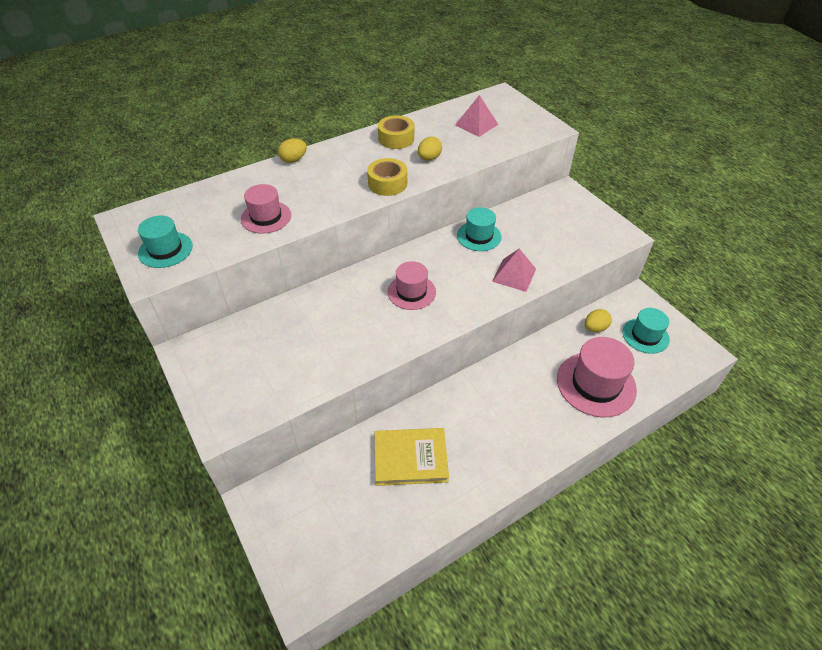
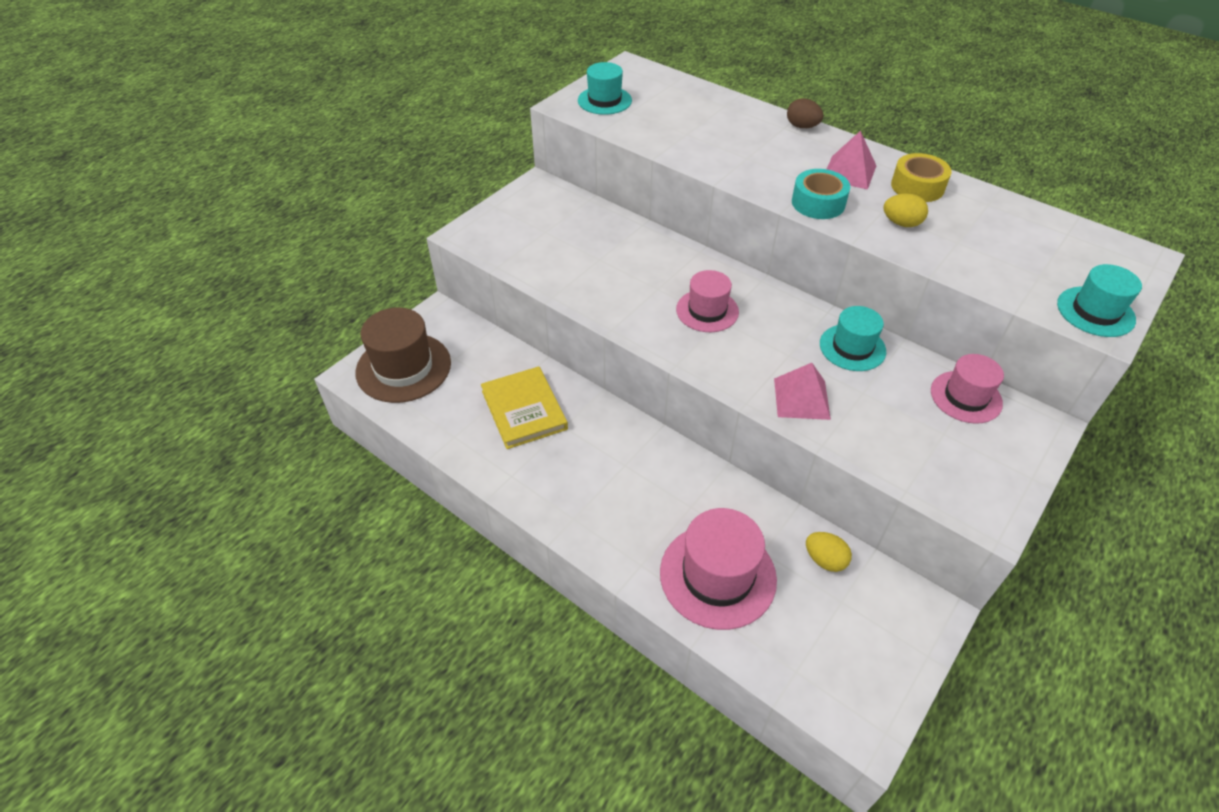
camera: 70 degrees right, 0 degrees up
(266, 217) = (691, 139): pink hat -> pink hat (966, 397)
(294, 160) = (802, 126): yellow egg -> brown egg
(314, 548) = (403, 367): none -> brown hat
(387, 183) = (818, 203): yellow tape -> turquoise tape
(476, 124) = (1027, 248): pink pyramid -> pink pyramid (849, 172)
(645, 335) = (851, 632): turquoise hat -> turquoise hat (1095, 312)

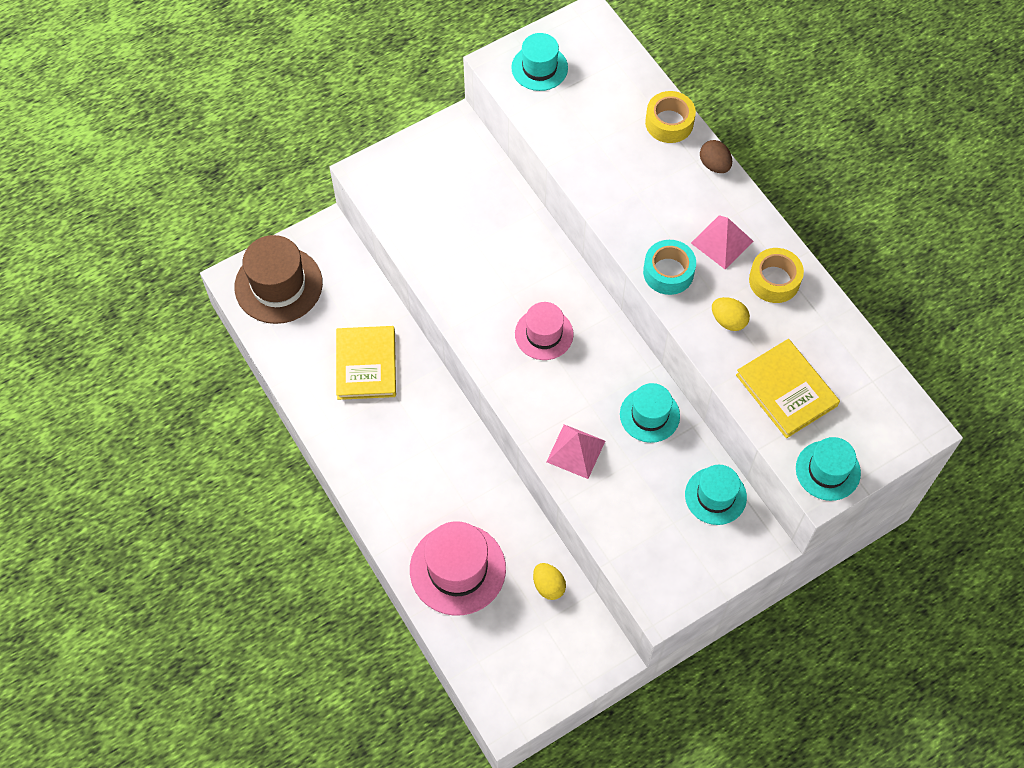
camera: 20 degrees right, 15 degrees up
(742, 110) = (669, 123): none -> yellow tape
(966, 397) = (715, 496): pink hat -> turquoise hat
(999, 260) = (786, 390): none -> yellow book

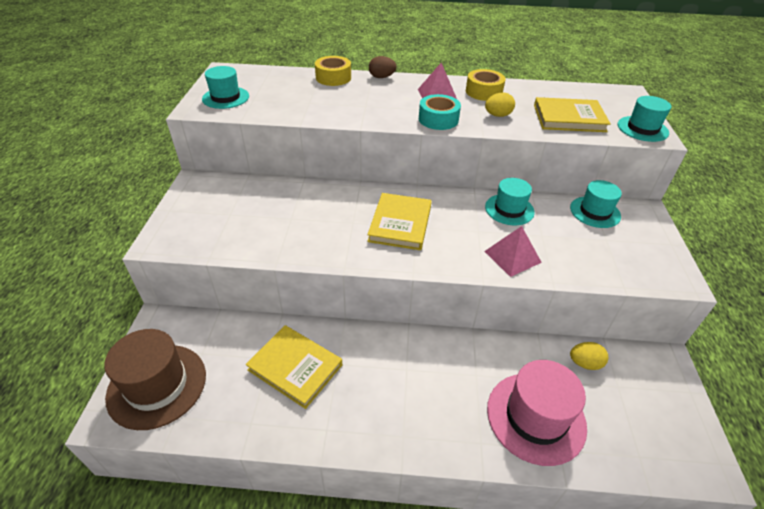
camera: 55 degrees left, 20 degrees down
(544, 334) = (400, 224): pink hat -> yellow book

